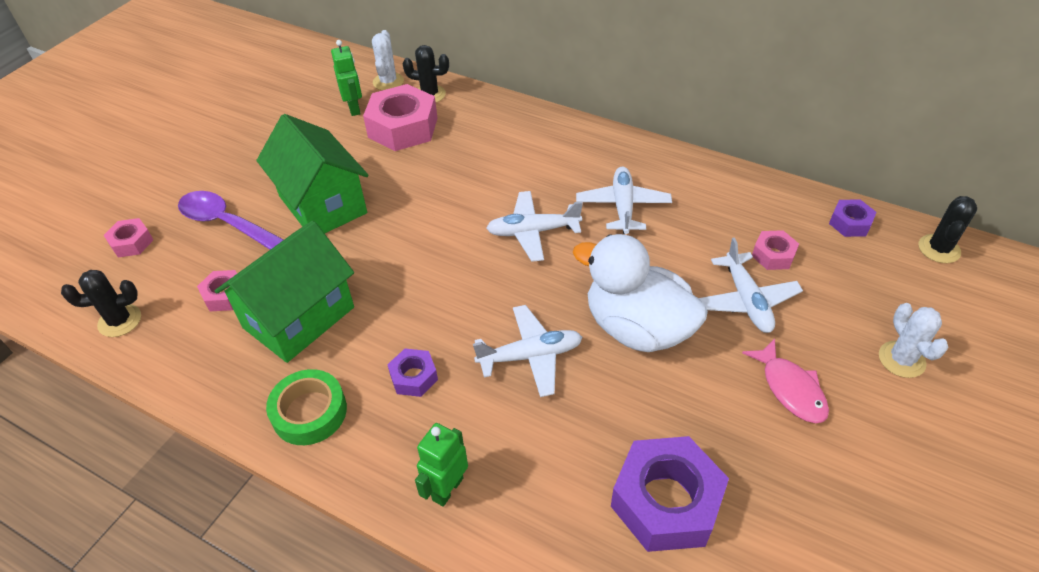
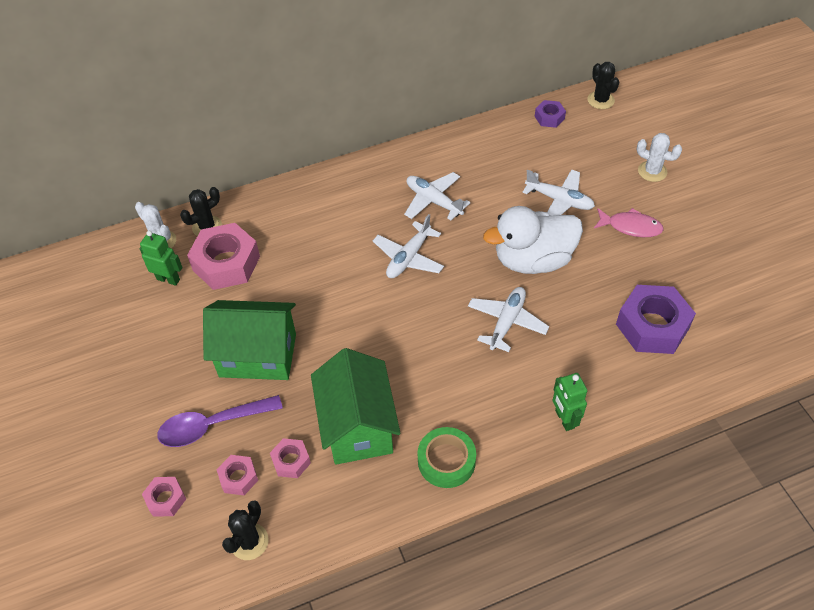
camera: 50 degrees left, 5 degrees up
(414, 377) = (469, 390): purple nut -> none
(773, 255) = (539, 165): pink nut -> pink nut (238, 478)

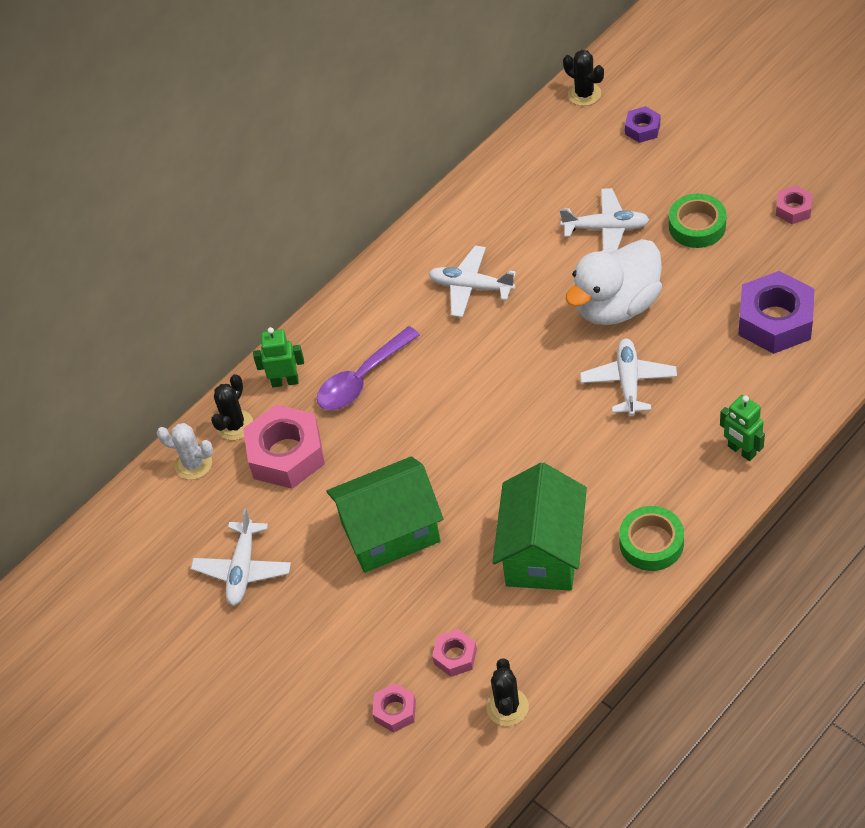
camera: 20 degrees left, 0 degrees up
(168, 279) = (233, 500): green robot -> green robot (285, 381)
(212, 425) = (392, 621): purple spoon -> purple spoon (362, 378)
(291, 461) = (497, 616): pink nut -> pink nut (793, 209)
(357, 426) = (542, 552): green house -> green house turned 45 degrees clockwise
(408, 257) = (483, 360): white plane -> white plane (243, 569)
(549, 117) = (540, 138): purple nut -> purple nut (642, 129)
(631, 227) = (697, 226): pink fish -> green tape
(652, 171) = (685, 155): white cactus -> none

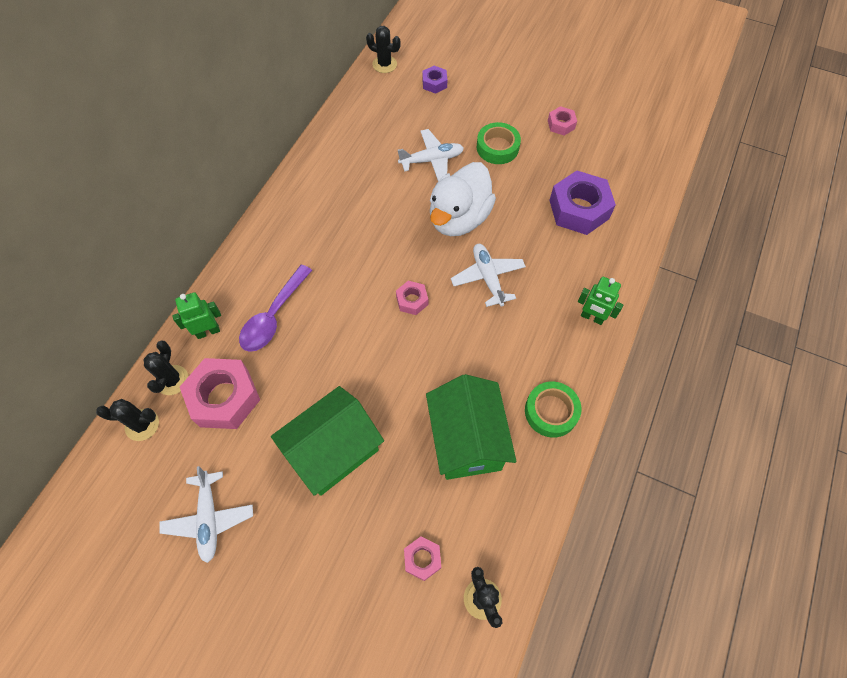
camera: 25 degrees left, 10 degrees up
(193, 464) = (142, 425): white cactus -> black cactus
(395, 711) = (384, 630): pink nut -> pink nut (412, 300)
(471, 287) = (342, 223): white plane -> none

